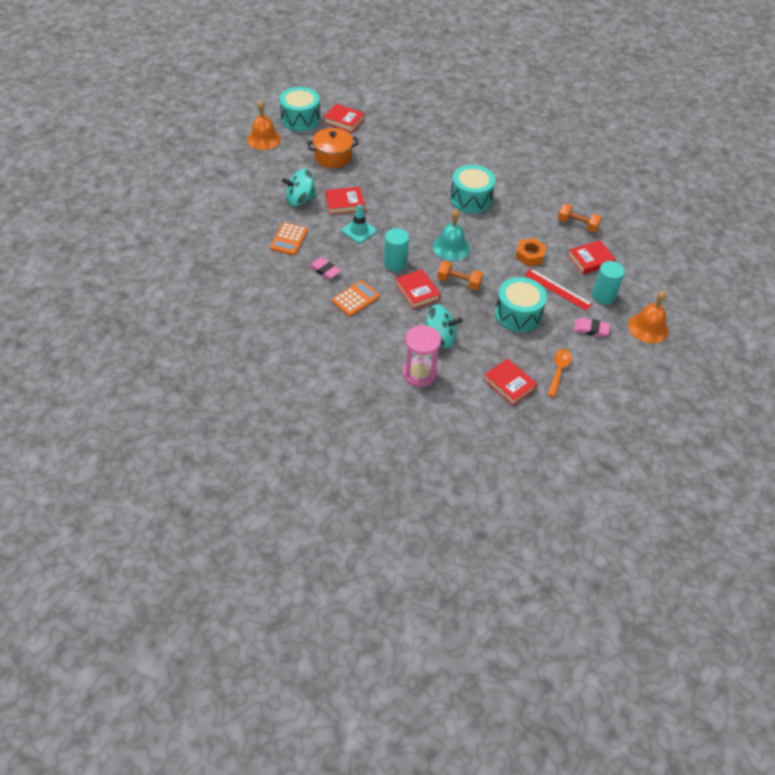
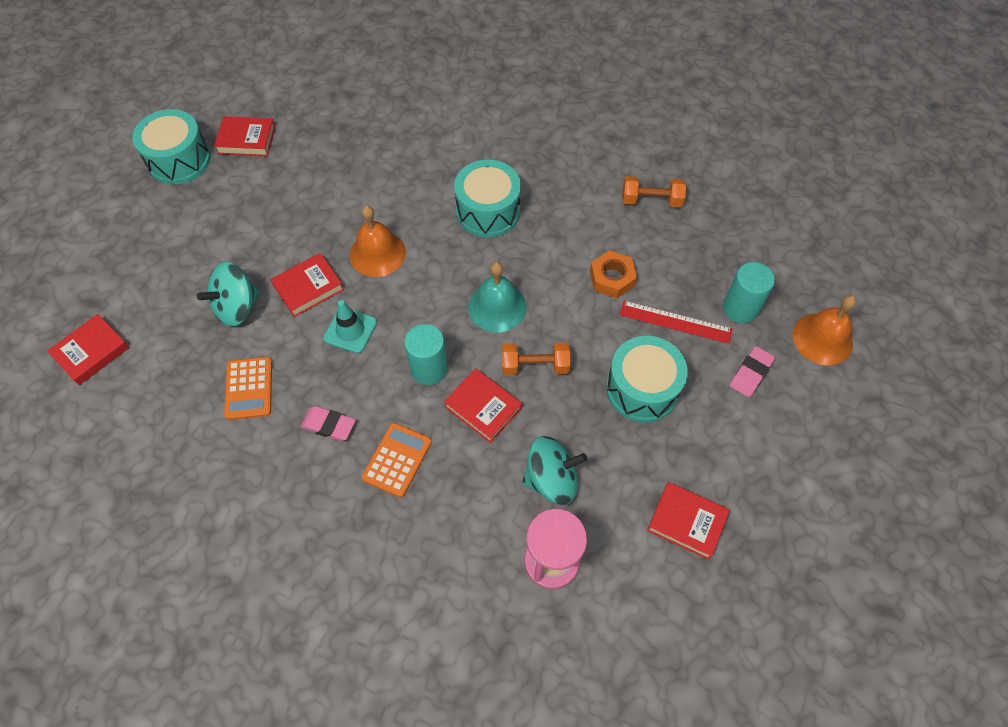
camera: 20 degrees left, 10 degrees up
(264, 139) = (136, 215): orange bell -> orange bell (377, 253)
(333, 157) = (256, 210): orange pot -> none
(558, 370) = (742, 466): orange spoon -> none
(590, 260) = (695, 253): red book -> red book (91, 352)
(591, 329) = (750, 373): pink eraser -> pink eraser turned 45 degrees counterclockwise

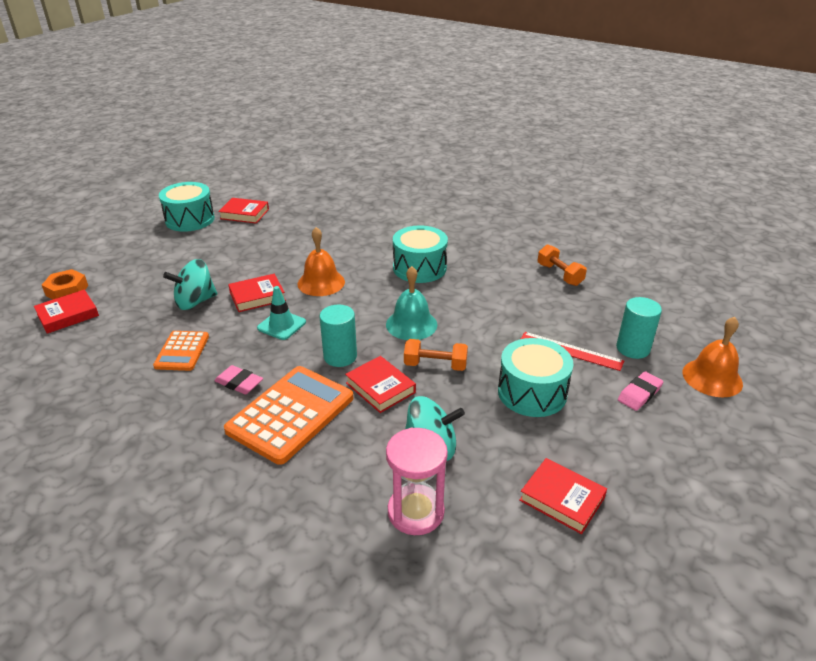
camera: 10 degrees right, 25 degrees down
(397, 460) = (291, 414): orange calculator -> orange calculator, size x1.77
(612, 278) = (517, 317): orange nut -> orange nut (67, 290)
(651, 200) = (559, 274): orange dumbbell -> orange dumbbell turned 45 degrees clockwise

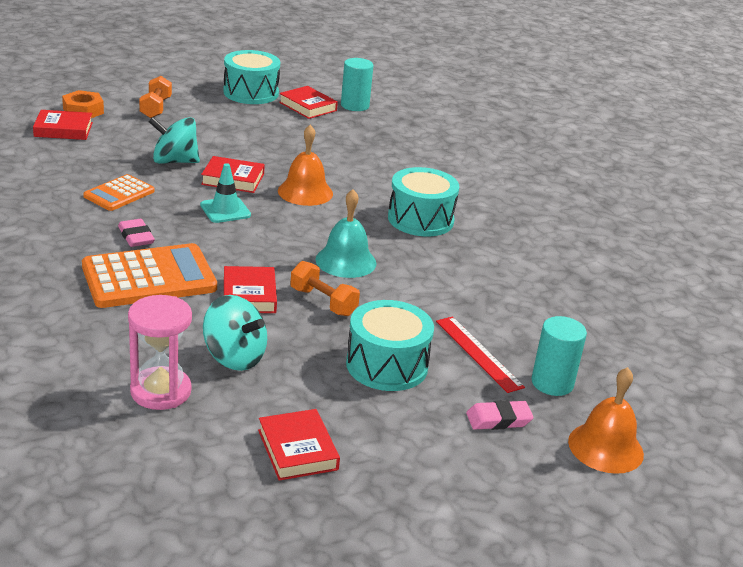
camera: 30 degrees right, 5 degrees down
(340, 356) = (245, 256): turquoise cylinder -> turquoise cylinder (355, 105)
(559, 274) = (569, 288): orange dumbbell -> orange dumbbell (156, 108)

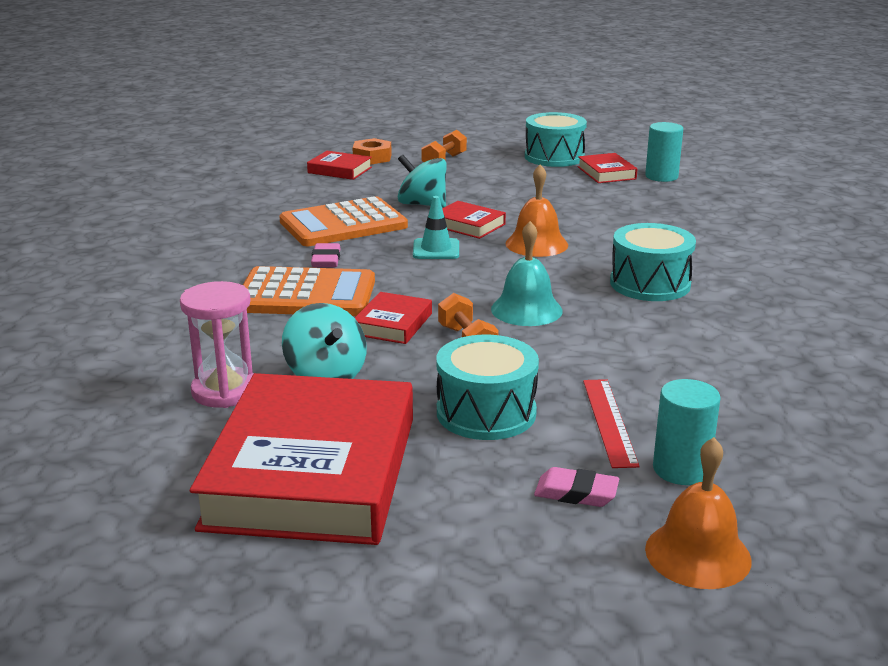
camera: 30 degrees right, 5 degrees down
(119, 194) = (343, 224): orange calculator -> orange calculator, size x1.77
(298, 450) = (313, 472): red book -> red book, size x2.38

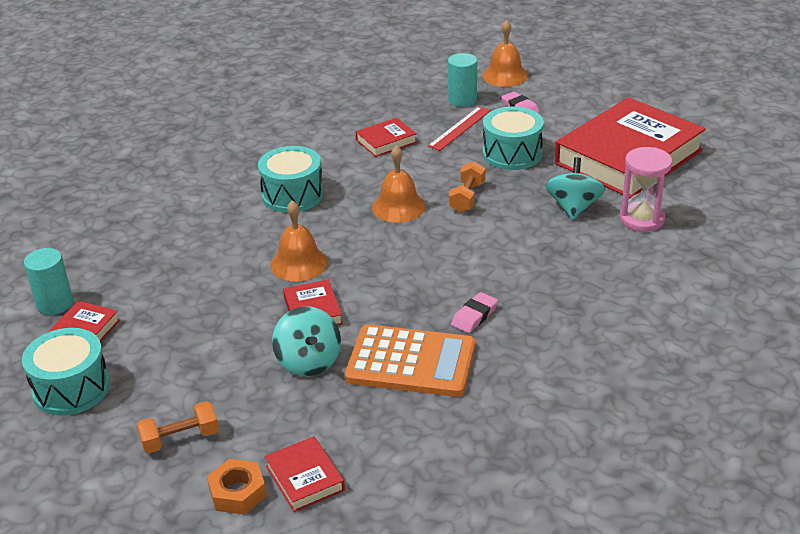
camera: 140 degrees left, 10 degrees up
(306, 294) = (525, 281): orange calculator -> none
(393, 324) = (494, 229): red book -> red book (386, 141)
(436, 249) = (378, 291): turquoise traffic cone -> none
(526, 310) = (398, 207): turquoise bell -> orange bell

